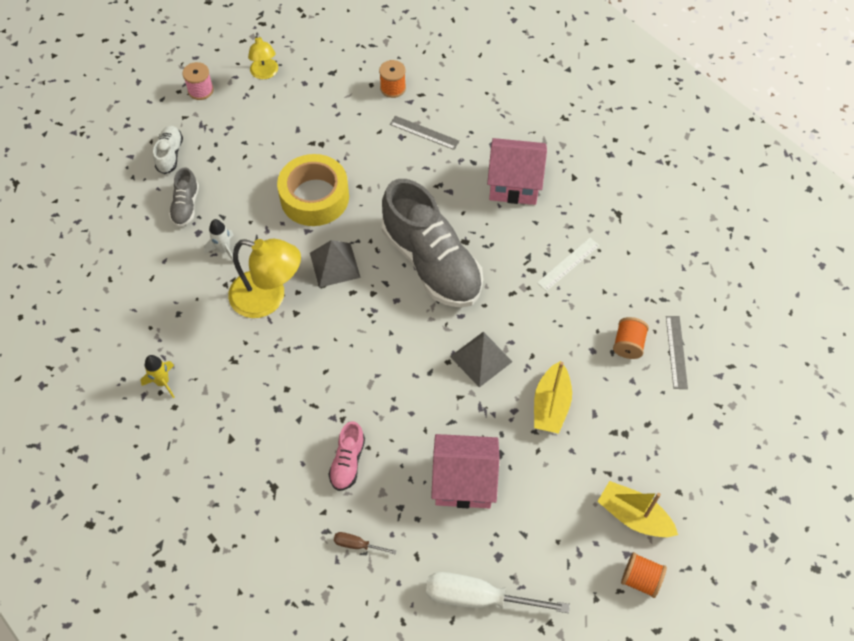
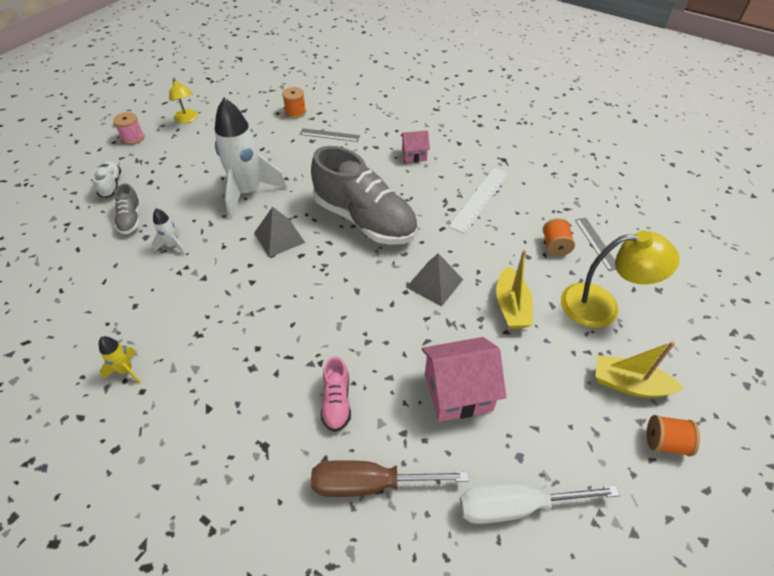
camera: 15 degrees left, 10 degrees down
(268, 298) = (223, 275): yellow lamp -> yellow lamp (602, 306)
(314, 197) = (249, 192): yellow tape -> white rocket
(357, 545) = (370, 484): brown screwdriver -> brown screwdriver, size x2.18
(514, 184) = (414, 155): pink house -> pink house, size x0.56
(568, 264) = (479, 199): white ruler -> white ruler, size x1.53

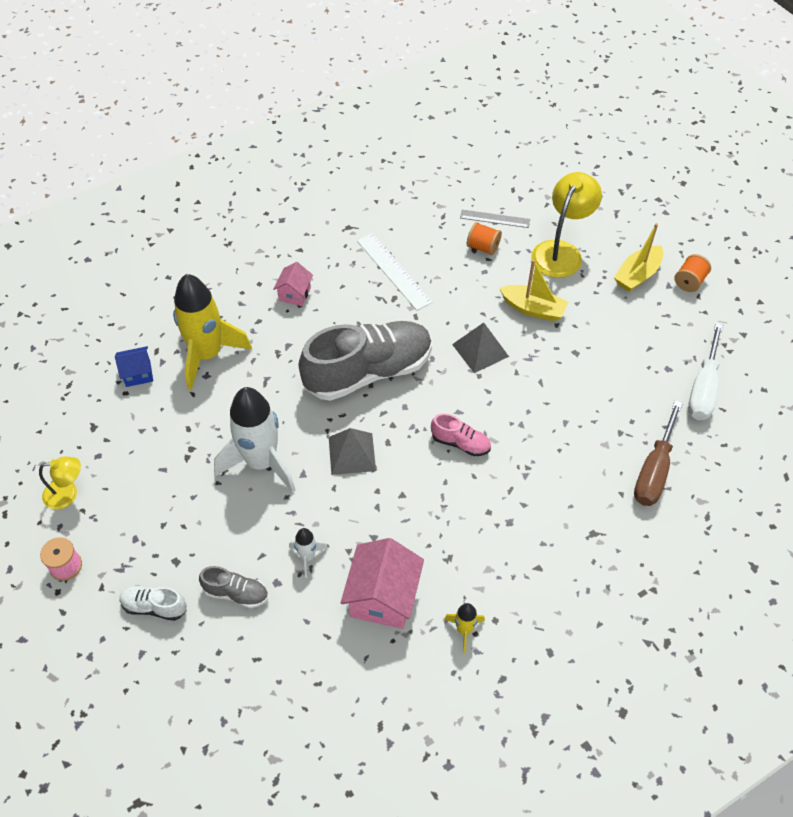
camera: 65 degrees left, 5 degrees up
(295, 112) = (138, 374): orange spool -> blue house
(330, 135) = (208, 355): grey ruler -> yellow rocket
(336, 401) = (572, 468): pink shoe -> pink shoe (460, 443)
(458, 392) = (599, 382): pink house -> pink house (383, 597)

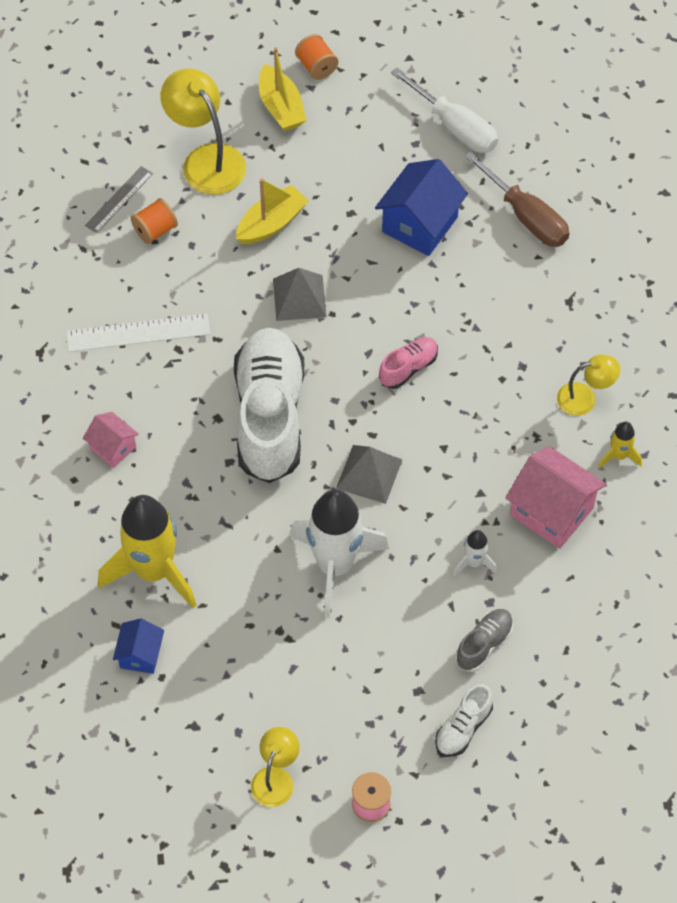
camera: 65 degrees left, 5 degrees up
(368, 372) = (269, 416): grey shoe -> white shoe
(506, 581) = (585, 398): none -> yellow lamp
(595, 400) = (420, 224): none -> blue house

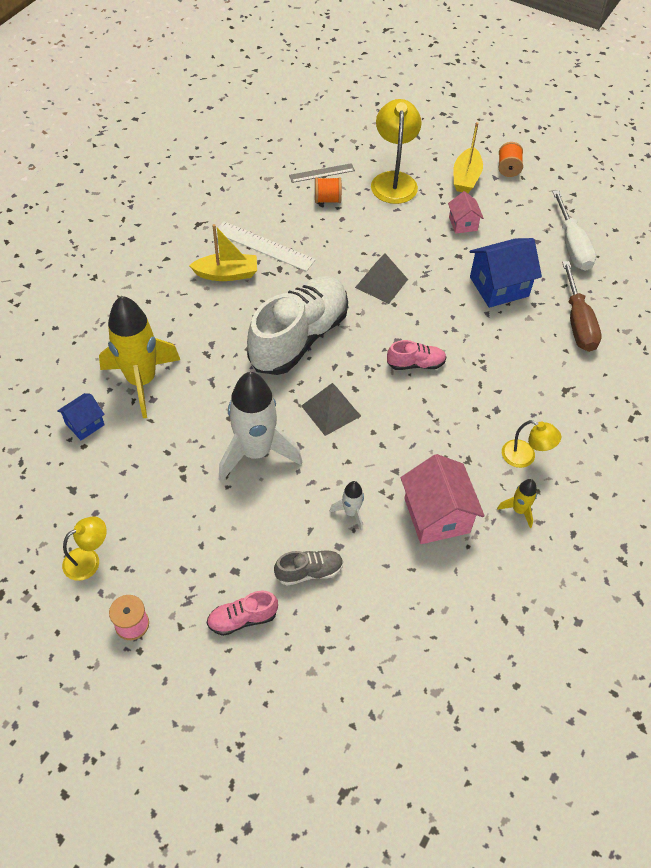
camera: 35 degrees right, 5 degrees down
(113, 447) = (188, 298): pink house -> pink house (463, 224)
(271, 223) = (402, 234): yellow boat -> yellow boat (227, 274)
(463, 727) = (242, 619): white shoe -> pink shoe

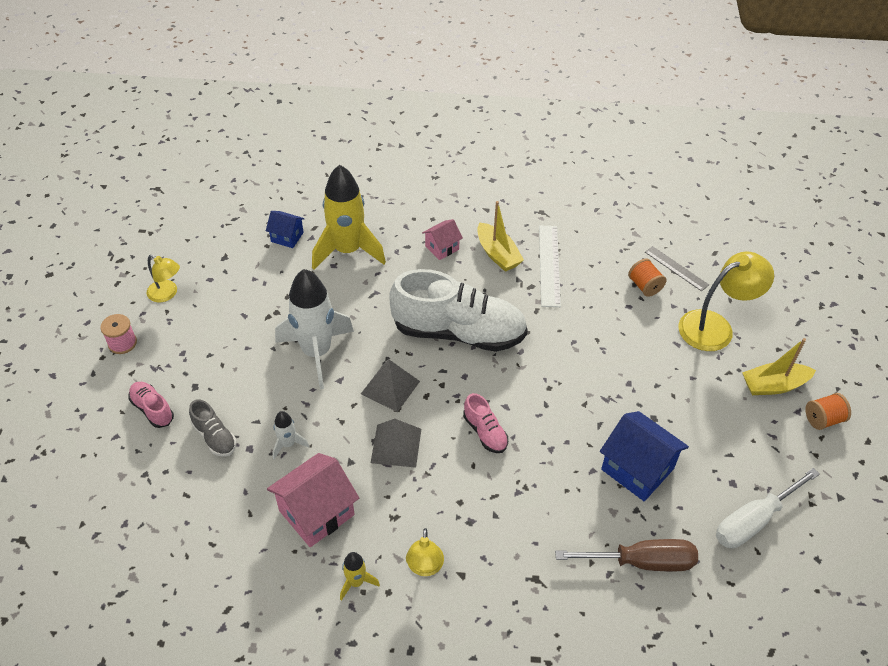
camera: 65 degrees right, 5 degrees down
(381, 283) = (568, 368): grey pyramid -> grey pyramid (396, 445)
(463, 224) = (703, 406): pink house -> pink house (442, 248)
(578, 322) = (641, 562): brown screwdriver -> brown screwdriver turned 150 degrees counterclockwise

